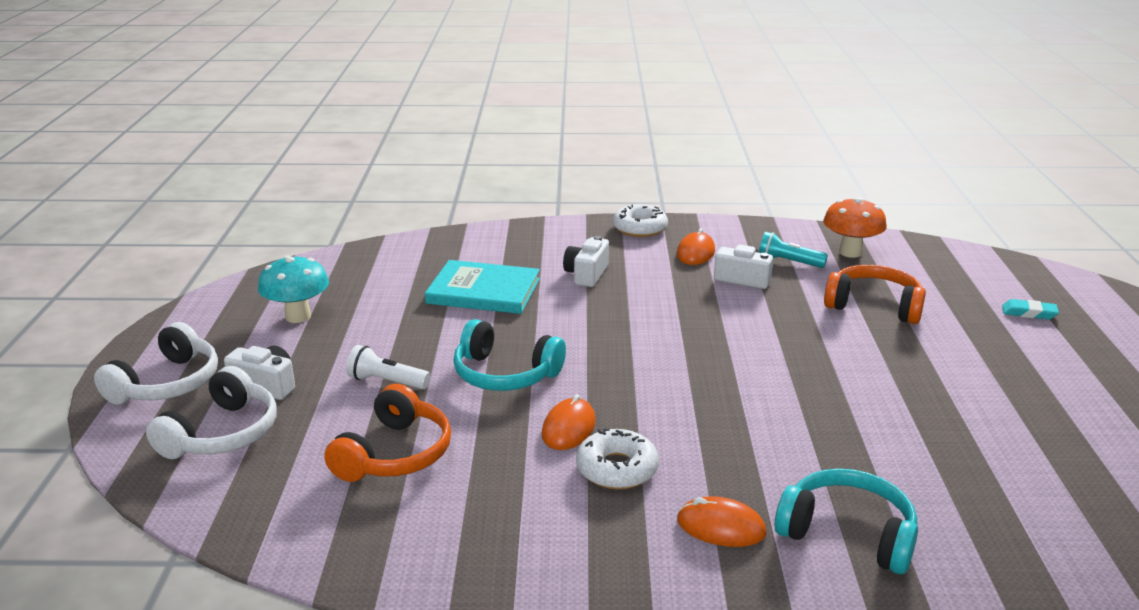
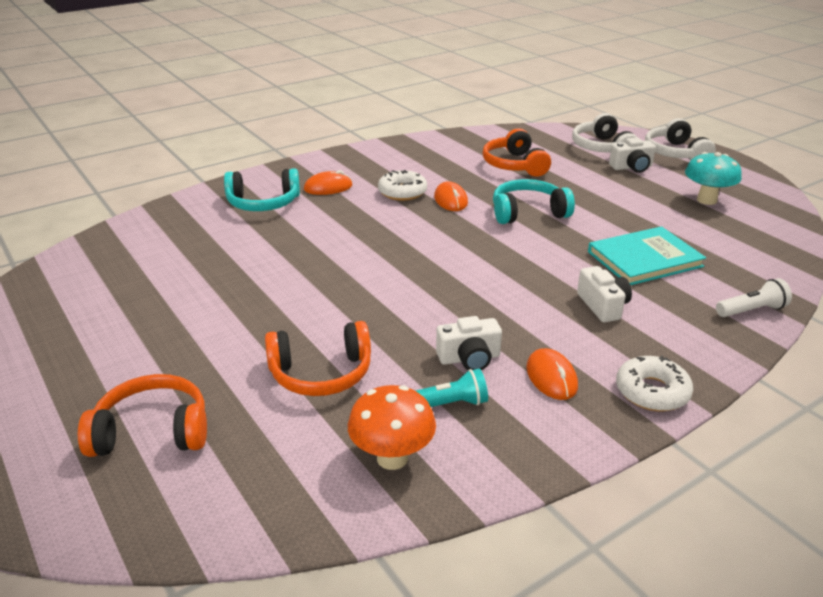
camera: 145 degrees right, 5 degrees up
(386, 382) = (580, 188): white flashlight -> white flashlight (751, 310)
(1029, 313) = (152, 431): turquoise eraser -> orange headphones

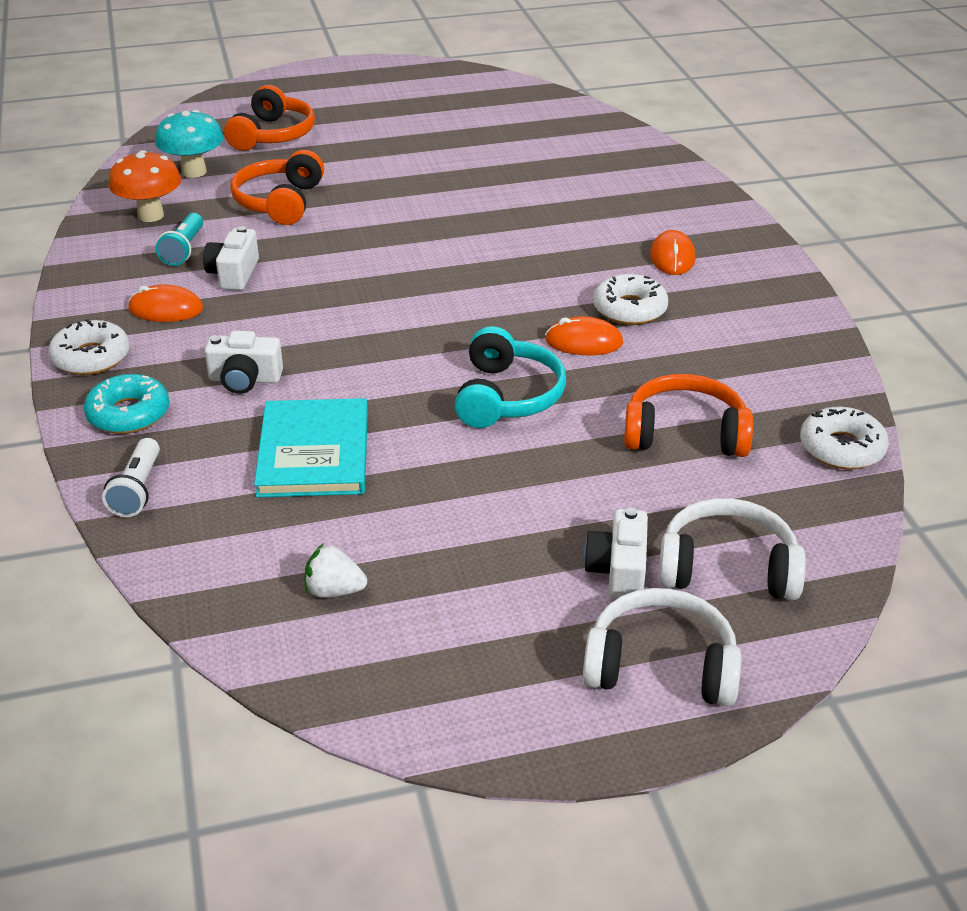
camera: 110 degrees right, 5 degrees up
(263, 203) = (645, 210): turquoise headphones -> none
(491, 134) = (841, 448): none -> white donut
(692, 343) = (128, 414): none -> turquoise donut
(706, 200) = (439, 605): turquoise mushroom -> turquoise mushroom (194, 172)
(735, 226) = (334, 591): none -> white strawberry

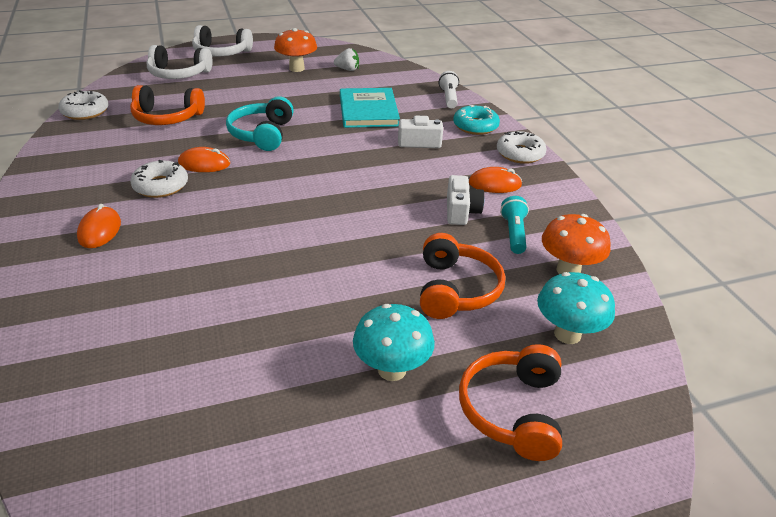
camera: 175 degrees right, 0 degrees up
(359, 155) = (392, 370): none -> turquoise mushroom
(457, 594) = (296, 68): none -> orange mushroom
(618, 570) = (227, 74): white camera -> none

